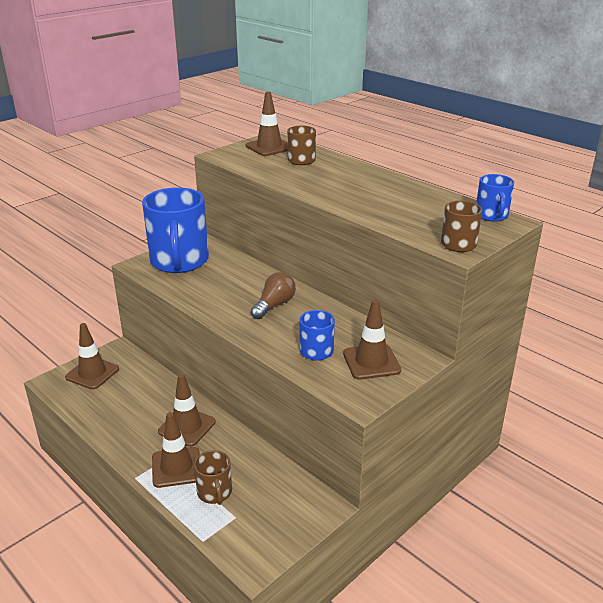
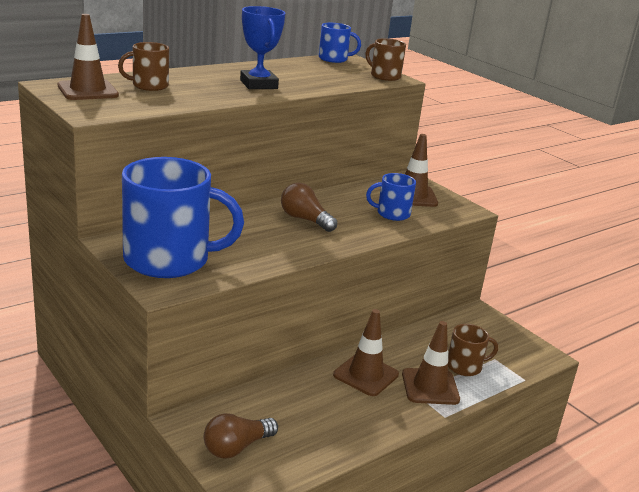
camera: 85 degrees left, 5 degrees down
(92, 373) = (236, 447): brown traffic cone -> brown light bulb
(349, 192) = (258, 84): none -> blue trophy

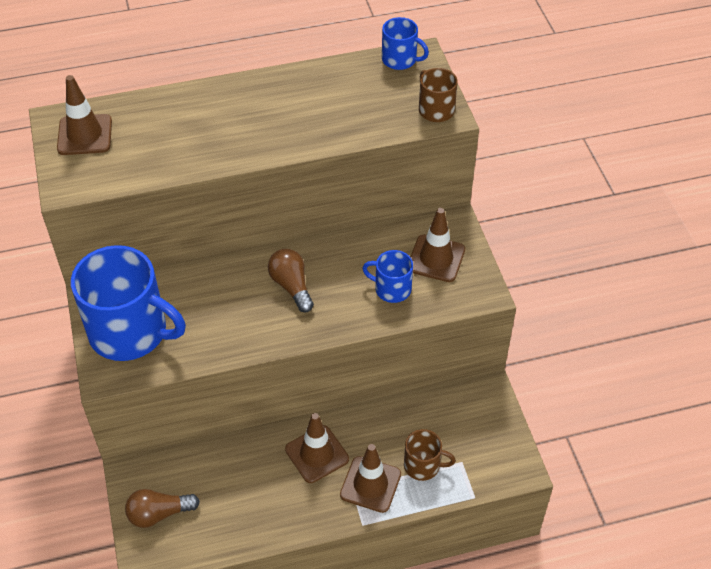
camera: 25 degrees right, 25 degrees up
(149, 86) = (150, 126): brown mug -> none
(258, 84) = (269, 127): blue trophy -> none

